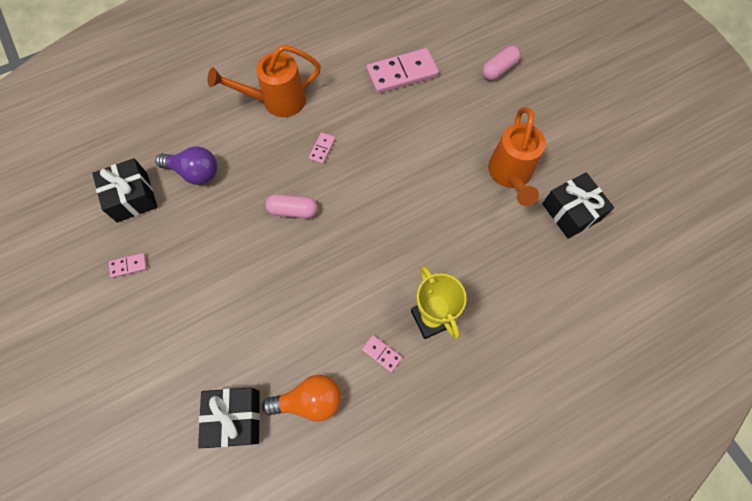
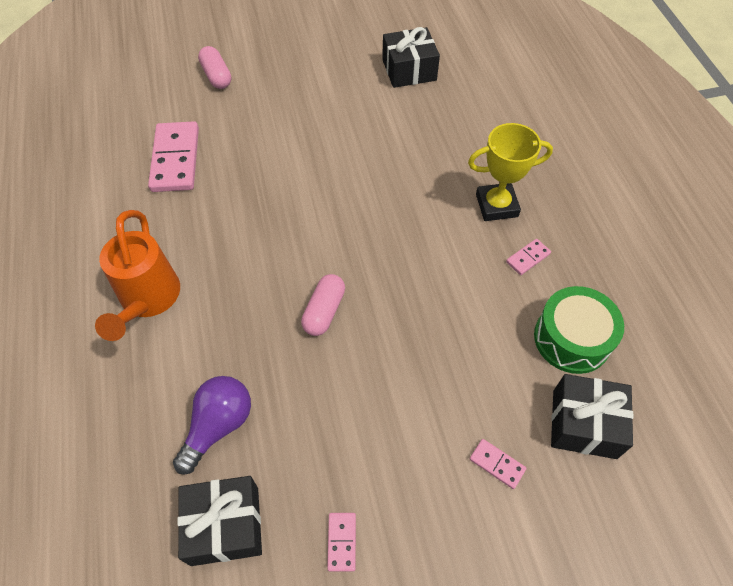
camera: 75 degrees left, 10 degrees down
(309, 401) = (572, 338): orange light bulb -> green drum
(322, 149) = (247, 263): pink domino -> pink domino (497, 464)
(510, 175) = (351, 102): orange watering can -> none

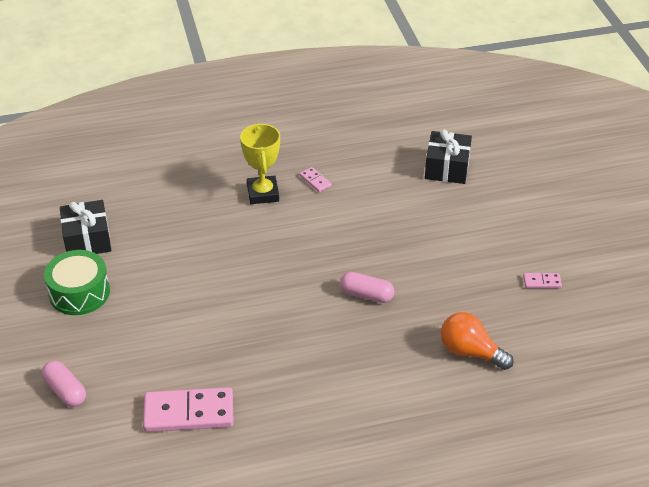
camera: 90 degrees left, 15 degrees down
(148, 300) = (359, 412): orange watering can -> none
(216, 76) = (65, 391): pink capsule -> pink capsule turned 75 degrees clockwise
(218, 426) = (470, 352): purple light bulb -> orange light bulb
(225, 525) = (542, 342): black gift -> none
(497, 464) = (479, 208): pink domino -> none
(572, 338) = (384, 166): green drum -> green drum (79, 293)

